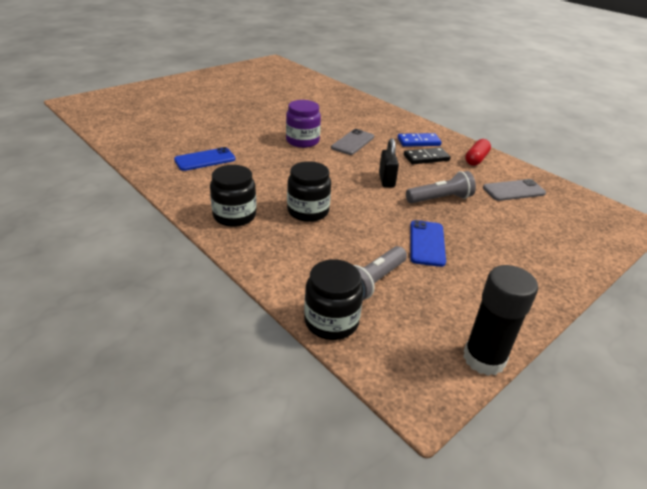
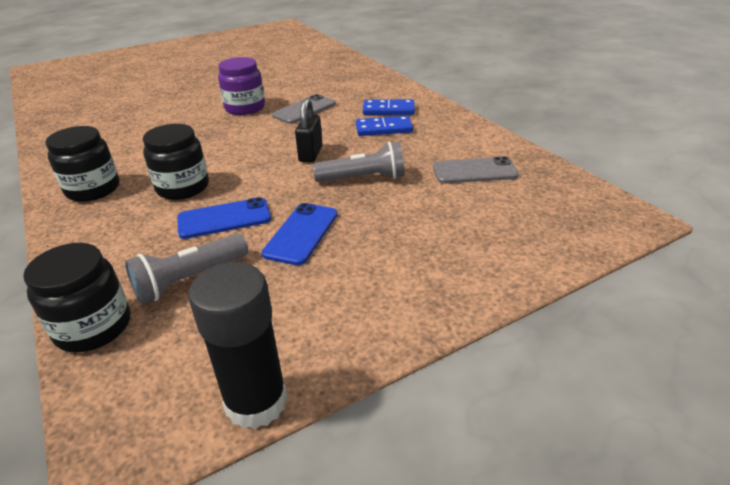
camera: 15 degrees right, 0 degrees up
(205, 160) = (116, 127): blue phone -> blue phone (224, 219)
(426, 158) = (383, 129): black domino -> blue domino
(476, 159) = (450, 131): red capsule -> none

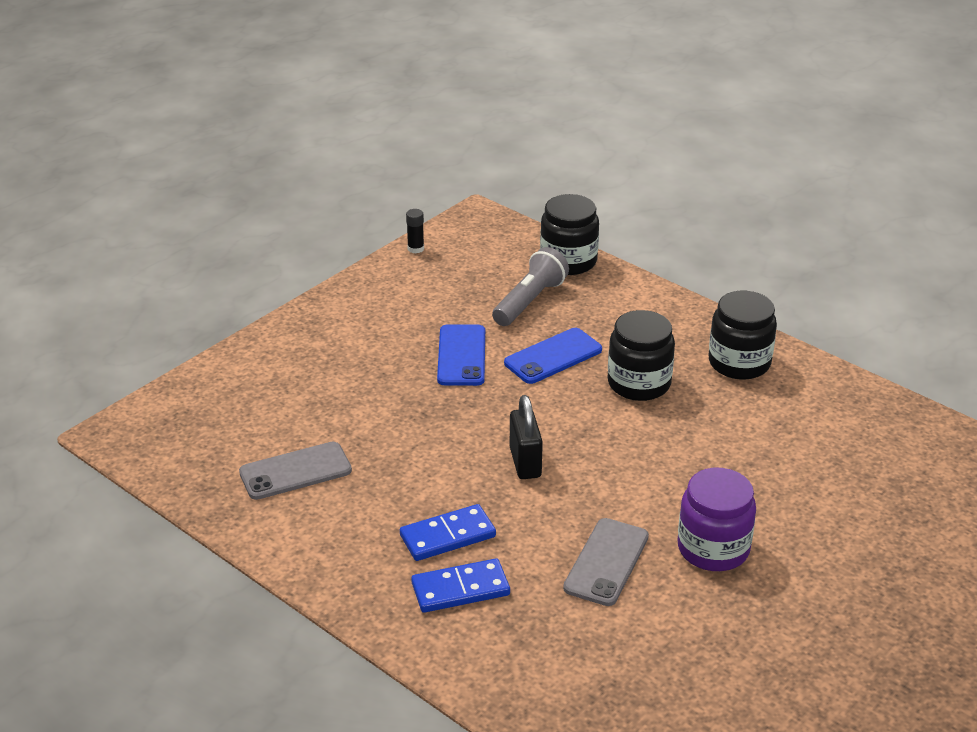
camera: 160 degrees right, 0 degrees up
(256, 402) = (415, 249): black glue stick -> black glue stick, size x0.41
(363, 179) = (432, 434): grey flashlight -> none

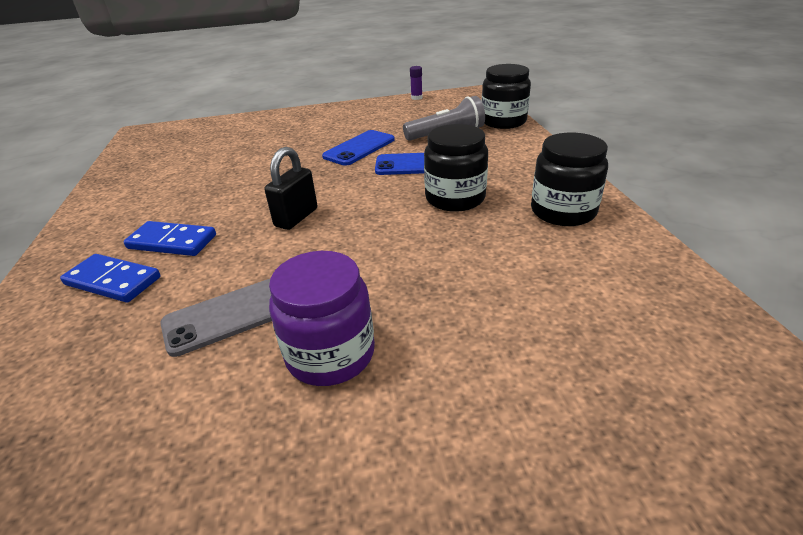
camera: 40 degrees right, 0 degrees up
(295, 471) = (172, 173): grey phone -> none
(415, 249) = (416, 98): black glue stick -> purple glue stick

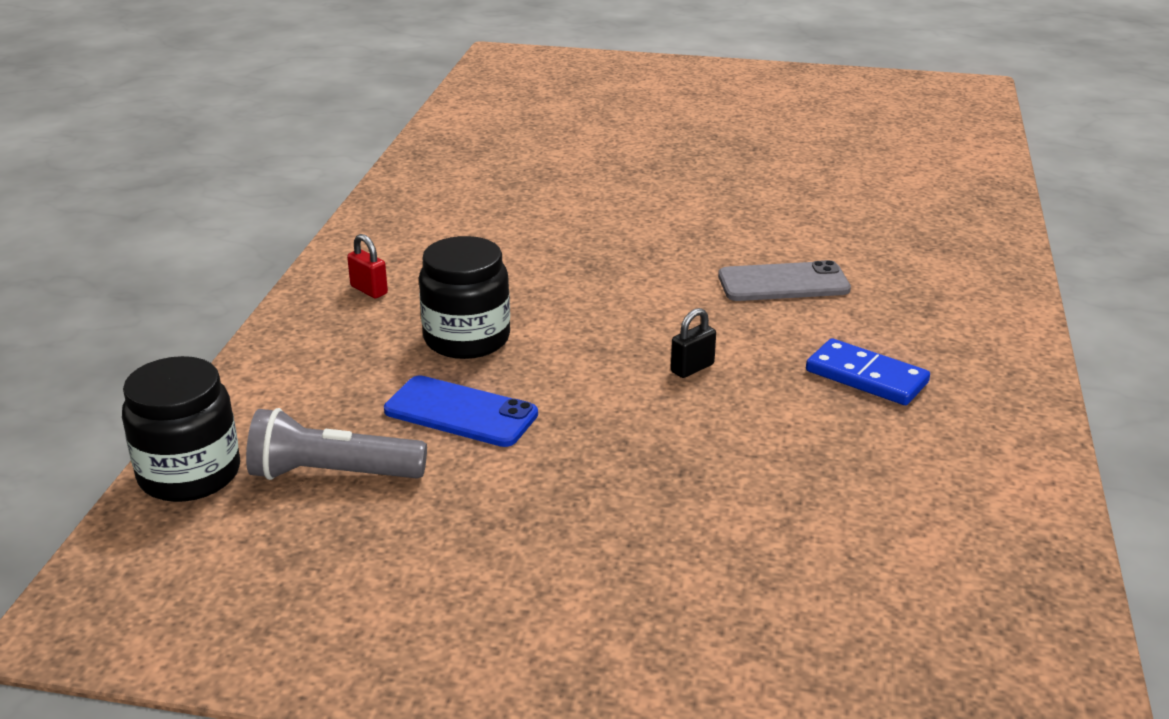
camera: 160 degrees left, 5 degrees down
(113, 281) = (925, 344): blue domino -> none
(296, 217) = (692, 368): black padlock -> black padlock, size x0.64
(330, 354) = (698, 240): purple jar -> none
(359, 148) = (524, 487): blue phone -> none
(416, 98) = (232, 660): purple glue stick -> none
(563, 211) = (369, 290): black jar -> red padlock

